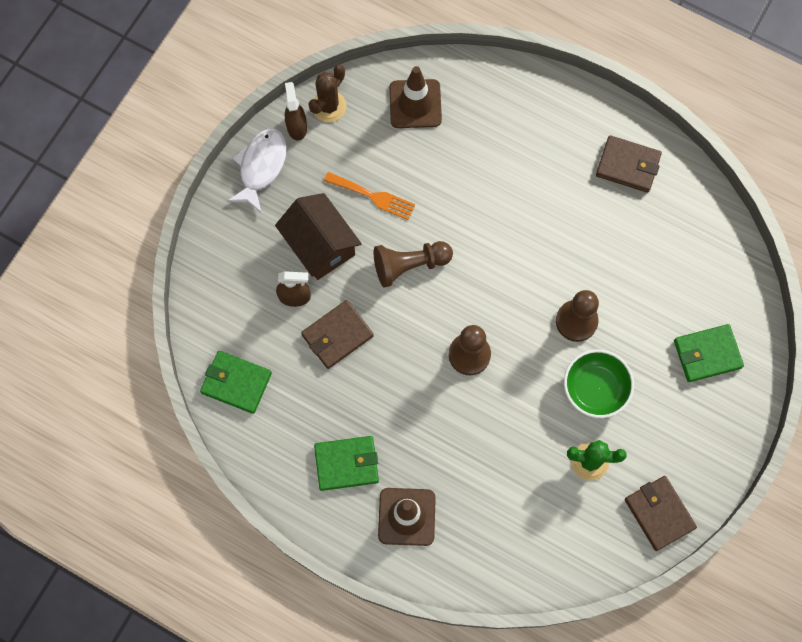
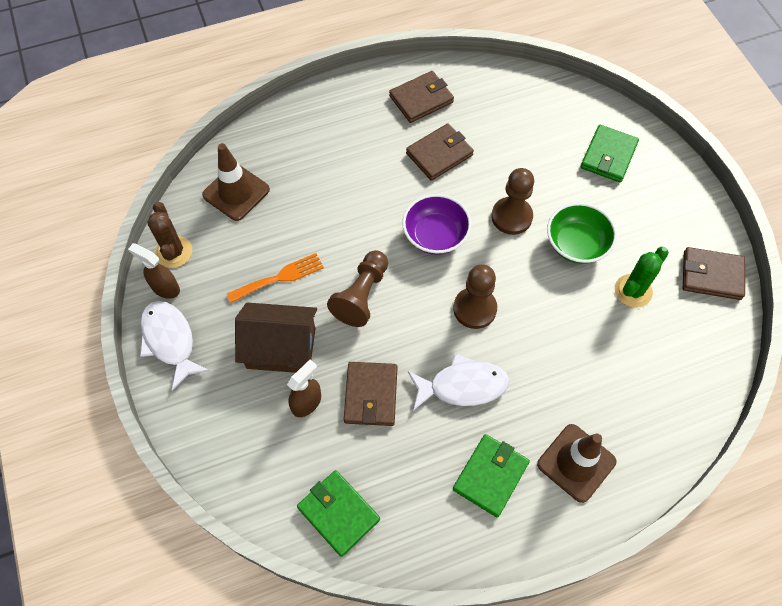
camera: 50 degrees left, 10 degrees down
(236, 383) = (338, 513): green wallet -> green wallet turned 75 degrees clockwise
(399, 393) = (462, 386): none -> white fish
(507, 277) = (435, 235): none -> purple bowl
(586, 222) = (439, 154): none -> brown wallet

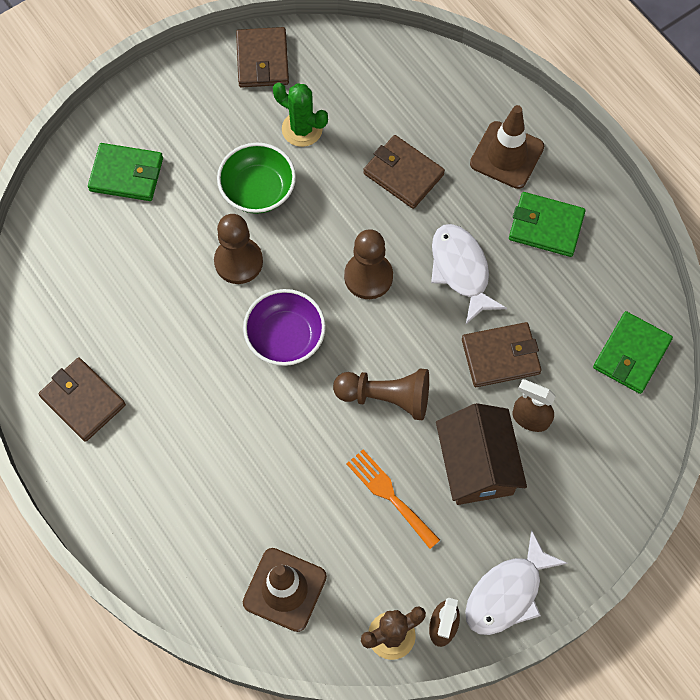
camera: 105 degrees left, 5 degrees up
(439, 154) = (167, 359): brown wallet -> brown wallet (403, 174)

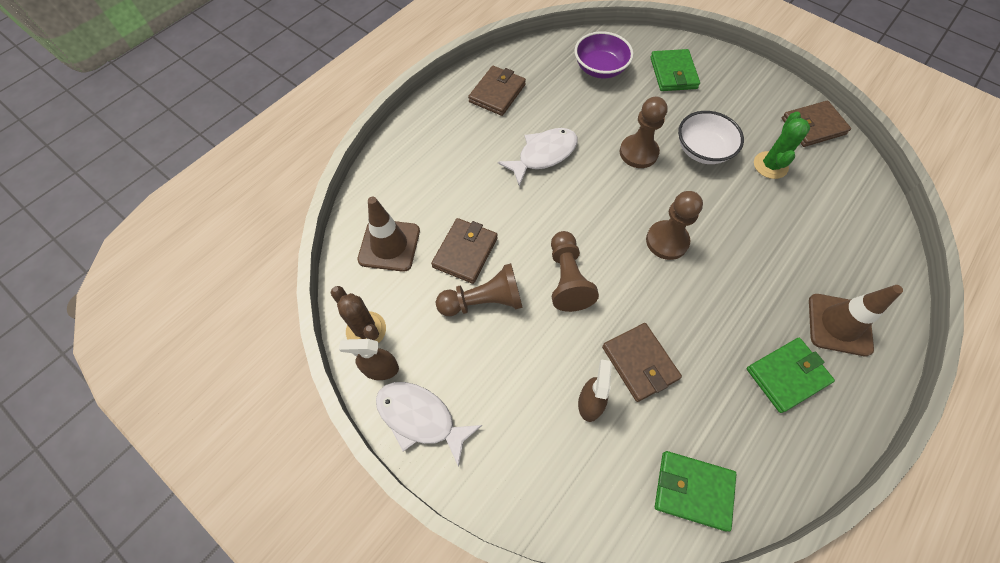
camera: 75 degrees right, 5 degrees down
(258, 190) = (702, 150): green bowl -> white bowl
(285, 337) = (590, 197): purple bowl -> purple bowl (600, 68)
(390, 495) = (483, 301): orange fork -> brown pawn
(403, 174) = (772, 245): brown wallet -> brown wallet (465, 252)
(461, 270) = (706, 311): white fish -> white fish (543, 155)
(477, 465) = (531, 365): brown house -> none
(546, 226) = (787, 376): green wallet -> green wallet turned 60 degrees clockwise

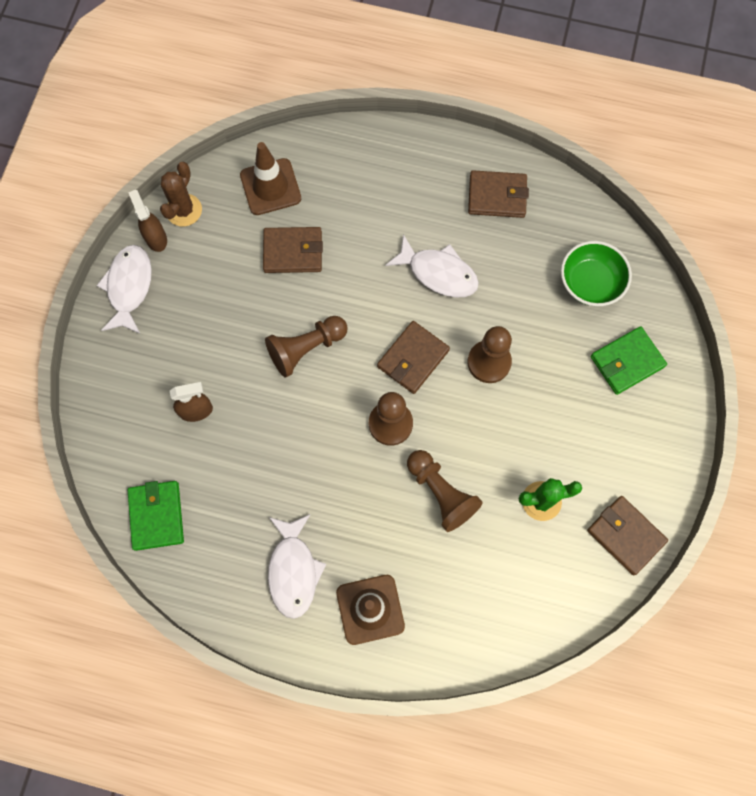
camera: 65 degrees right, 10 degrees up
(483, 301) = (251, 288): brown pawn -> brown pawn (441, 493)
(600, 68) = (590, 283): purple bowl -> green bowl
(639, 363) = (250, 439): brown wallet -> brown wallet (413, 358)
(702, 150) = (526, 425): white bowl -> none
(787, 376) = (293, 570): green wallet -> white fish

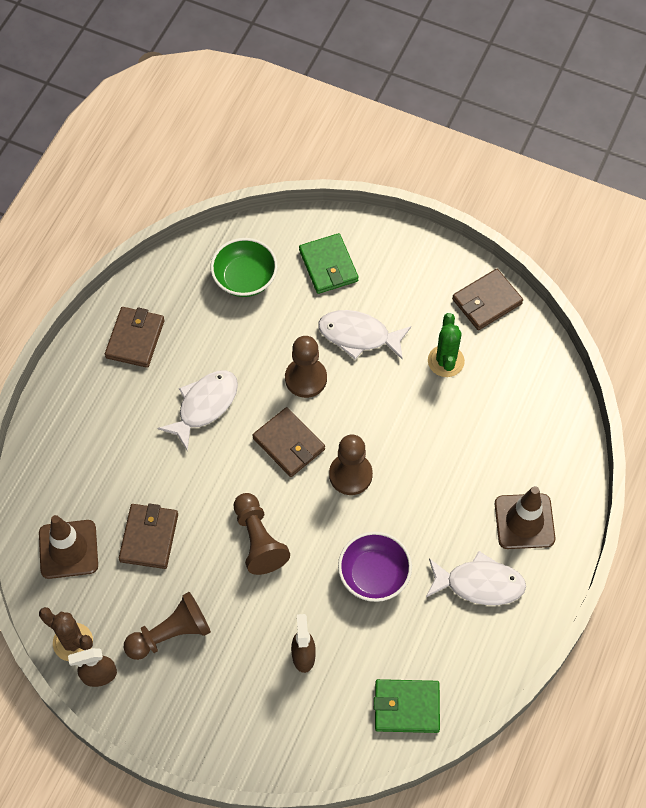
camera: 80 degrees left, 10 degrees down
(129, 287) = (150, 710): white fish -> white fish (358, 336)
(287, 463) = (374, 575): none -> purple bowl
(441, 493) = (425, 442): brown pawn -> brown pawn (170, 634)

